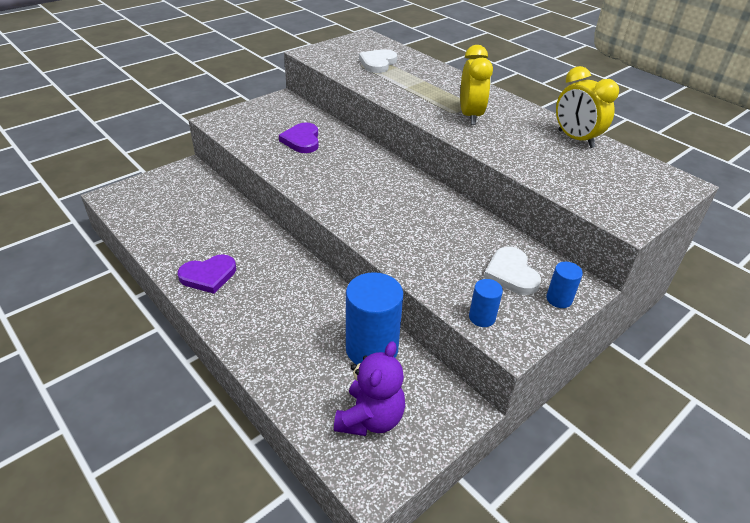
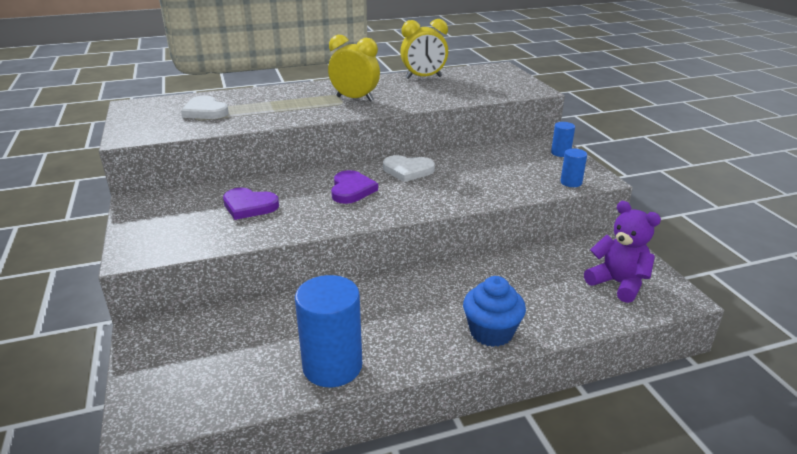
camera: 65 degrees left, 10 degrees down
(208, 275) = (389, 346): purple heart -> purple heart (351, 190)
(247, 330) = (491, 332): none -> blue cupcake
(372, 349) = (542, 266): blue cylinder -> blue cylinder (332, 366)
(511, 273) = (526, 160): white heart -> white heart (408, 170)

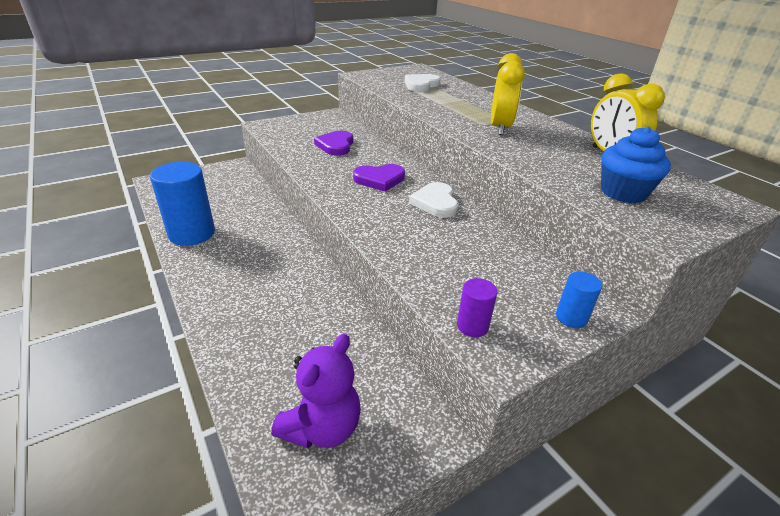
camera: 75 degrees right, 5 degrees up
(491, 332) = (225, 312): blue cupcake -> blue cupcake (623, 193)
(571, 182) = (472, 326): blue cylinder -> purple cylinder

